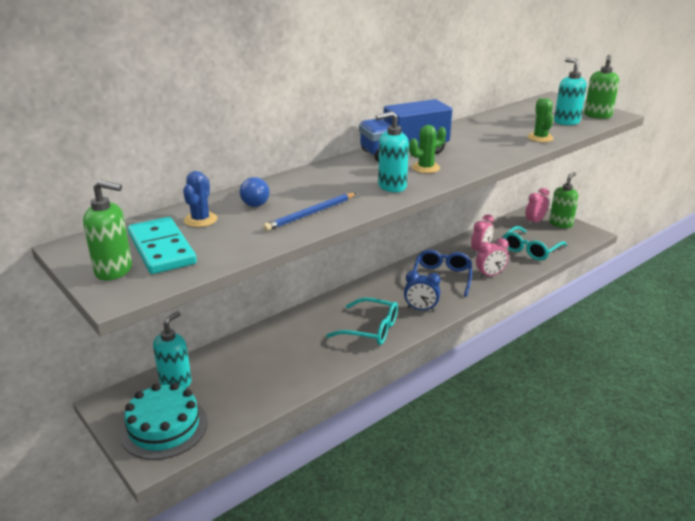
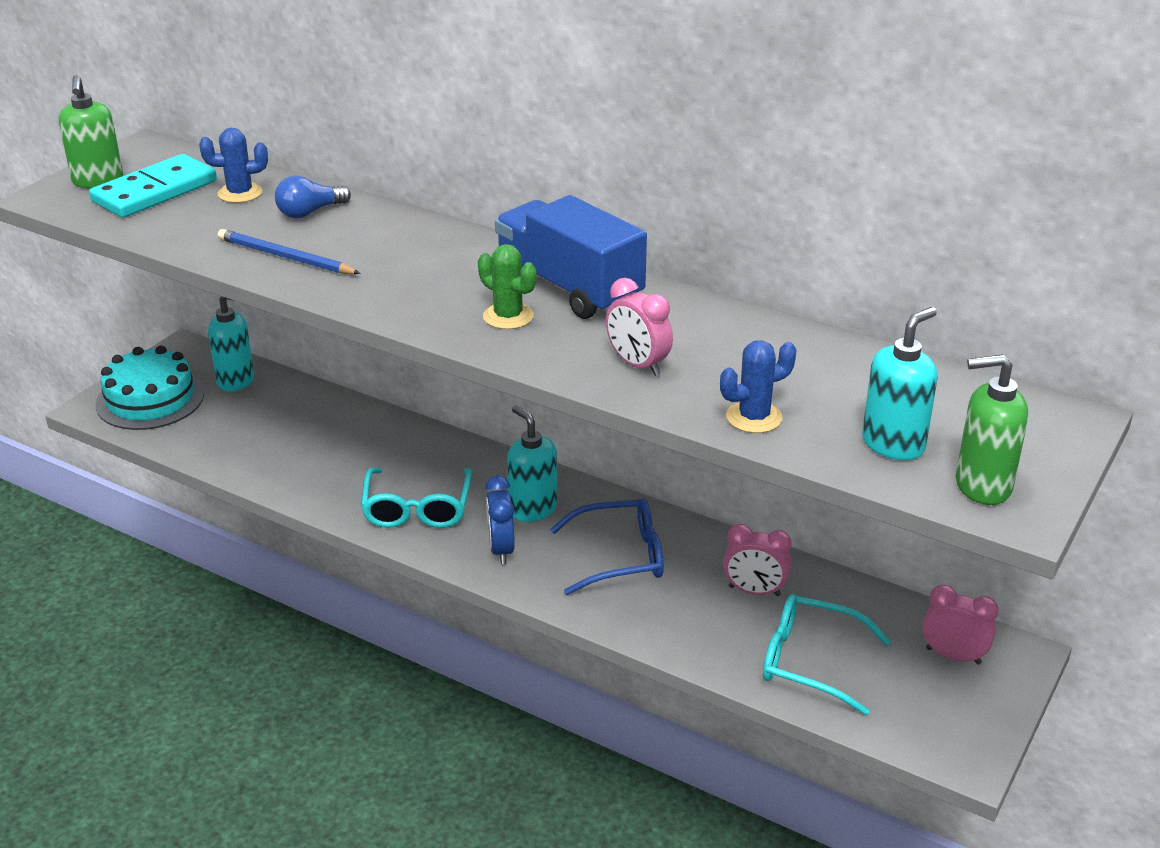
camera: 70 degrees right, 5 degrees up
(391, 186) = (412, 299): turquoise soap dispenser -> turquoise soap dispenser (532, 509)
(490, 275) = (665, 615): pink clock -> pink clock (637, 365)
(540, 138) = (754, 417): green cactus -> blue cactus
(561, 224) = (977, 700): green soap dispenser -> none

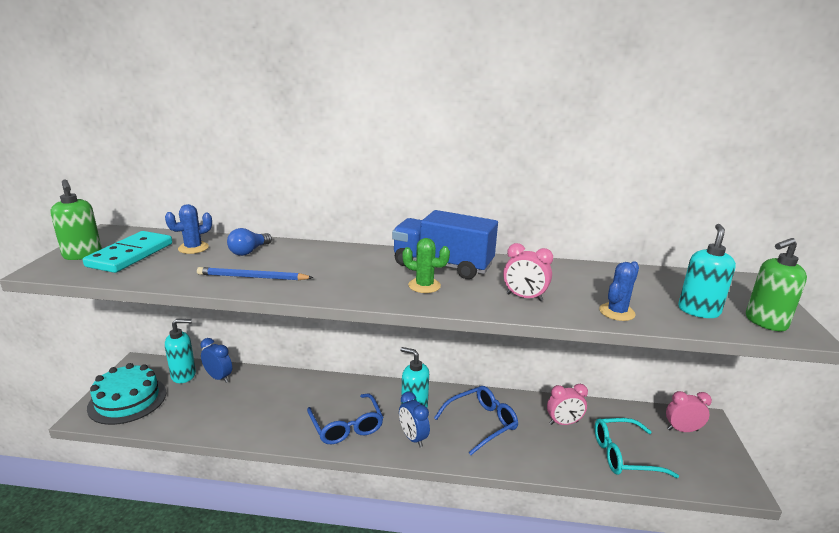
camera: 25 degrees left, 10 degrees down
(281, 395) = (219, 377): none -> blue clock
(417, 508) = (346, 426): turquoise glasses -> blue glasses

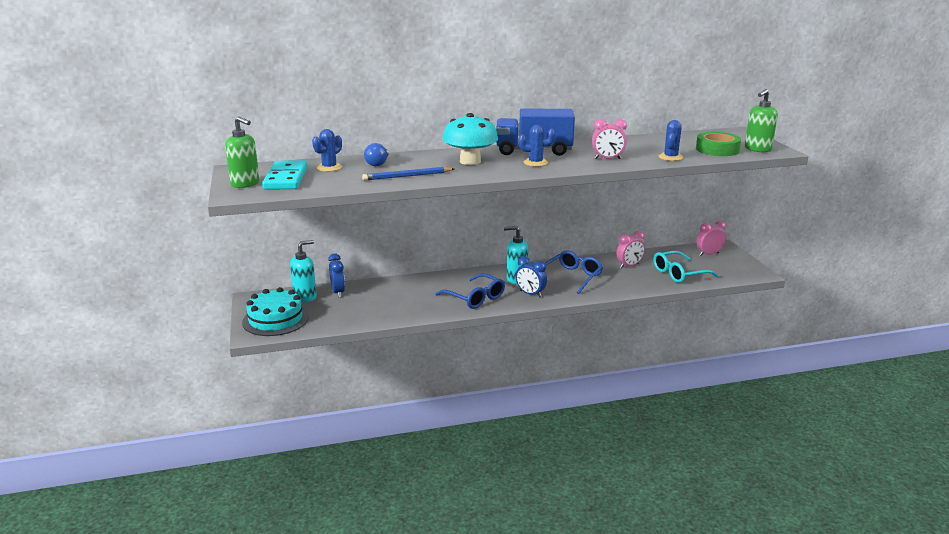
camera: 20 degrees left, 0 degrees up
(219, 377) = (338, 292): blue clock -> blue clock turned 60 degrees clockwise
(350, 268) = (470, 161): none -> turquoise mushroom
(424, 286) = (535, 163): green cactus -> blue cactus
(698, 311) = (717, 150): turquoise soap dispenser -> green tape

